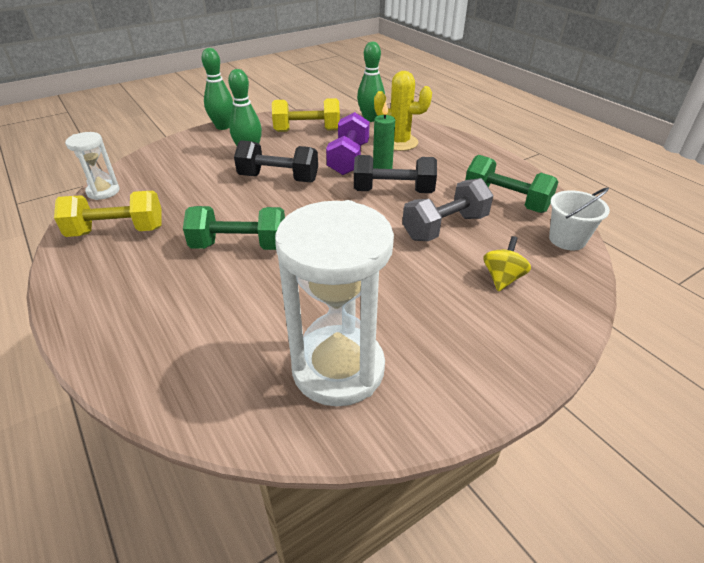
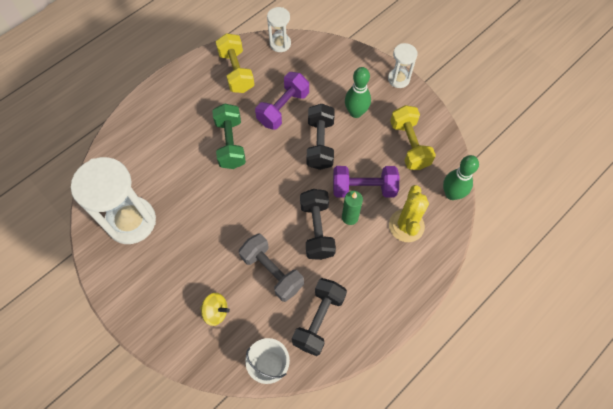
camera: 80 degrees right, 25 degrees up
(210, 198) = (283, 108): none -> purple dumbbell
(223, 127) = (398, 79): green bowling pin -> white hourglass
(505, 201) = (319, 320): green dumbbell -> black dumbbell

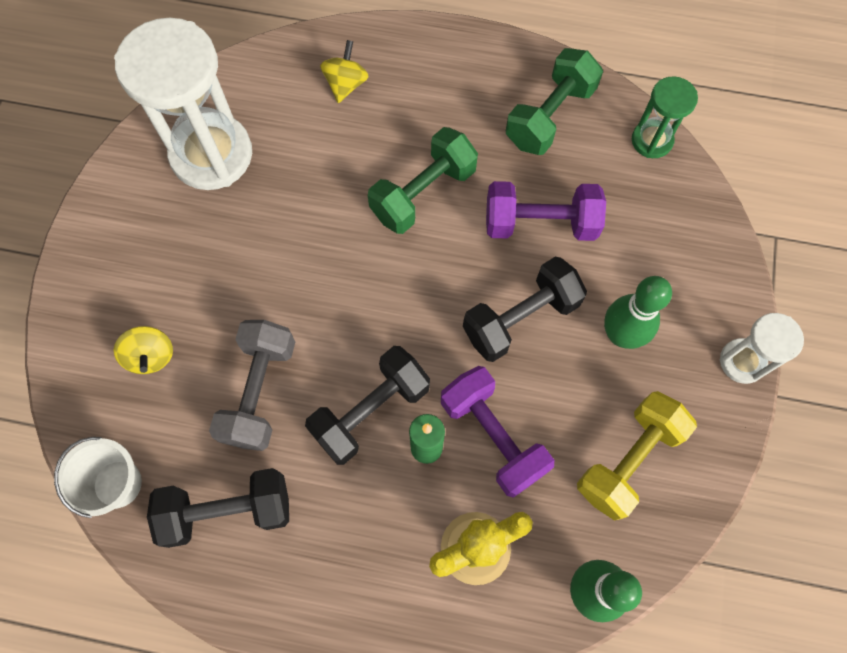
camera: 55 degrees right, 5 degrees up
(147, 140) = (346, 84): none -> yellow spinning top
(236, 72) = (549, 116): yellow dumbbell -> green dumbbell
(280, 44) = (652, 140): white hourglass -> green hourglass

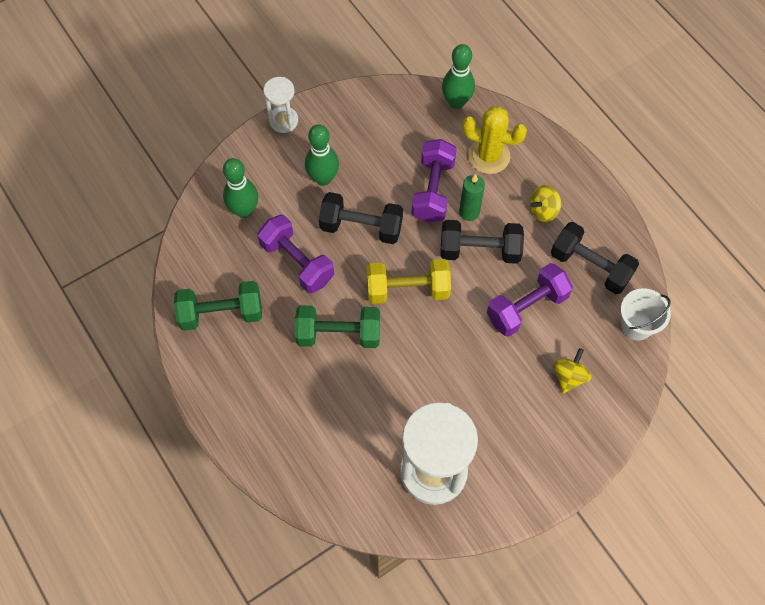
camera: 135 degrees left, 5 degrees down
(260, 392) = (526, 307): grey dumbbell -> purple dumbbell
(346, 84) = (310, 444): yellow spinning top -> yellow spinning top (543, 211)
(628, 460) = (383, 130): yellow dumbbell -> yellow dumbbell (408, 289)
(652, 140) = (187, 250): green hourglass -> none
(652, 226) = (244, 210): none -> green bowling pin

